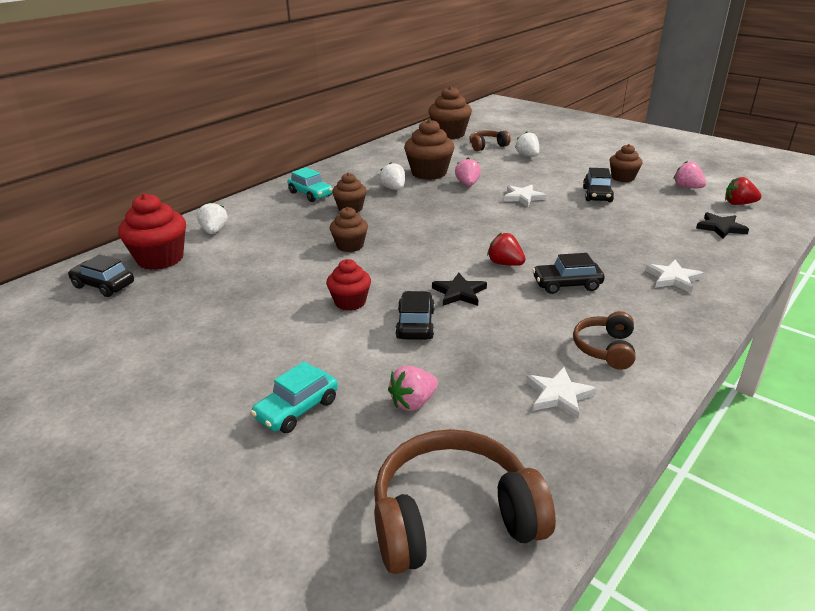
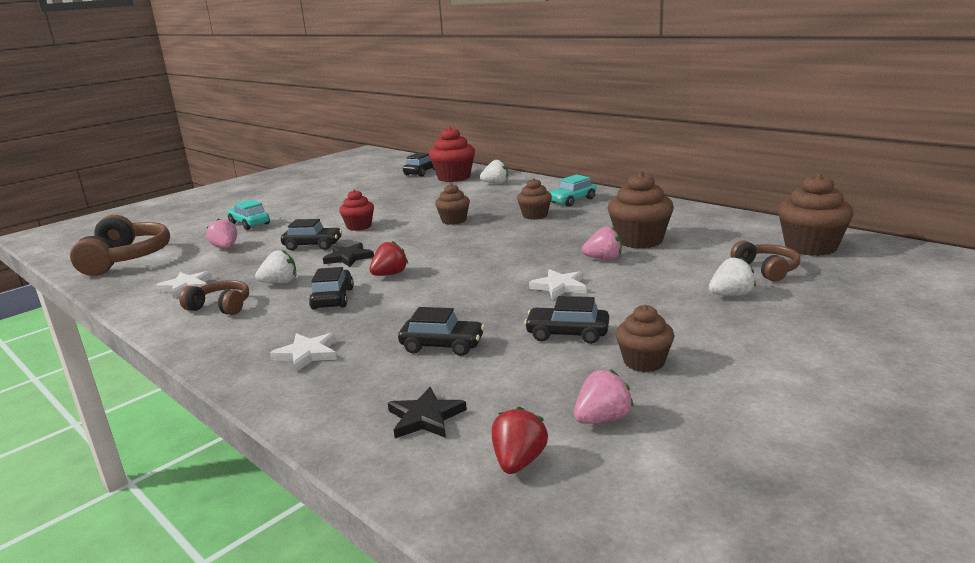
camera: 95 degrees right, 10 degrees down
(394, 189) = (587, 228): white strawberry -> white strawberry (280, 283)
(632, 230) = (442, 345): none -> black car

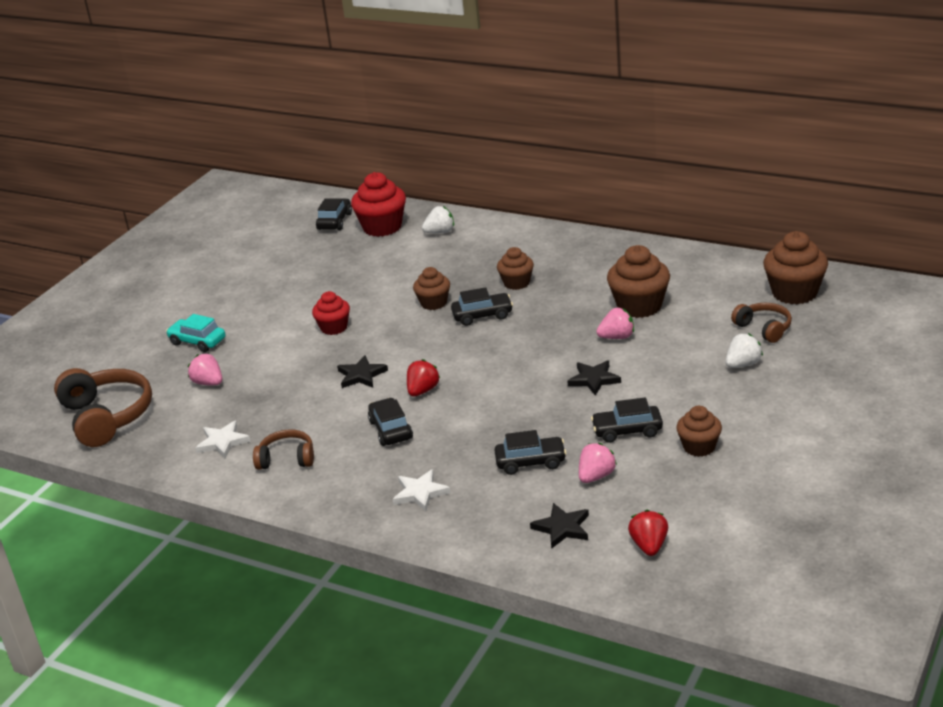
camera: 15 degrees left, 10 degrees up
(280, 283) = (319, 420): white strawberry -> none
(313, 245) = (306, 364): black car -> black car (482, 315)
(559, 287) = (594, 379): white star -> black star
(572, 200) = (543, 253): turquoise car -> none
(602, 419) = (690, 502): pink strawberry -> pink strawberry (596, 476)

